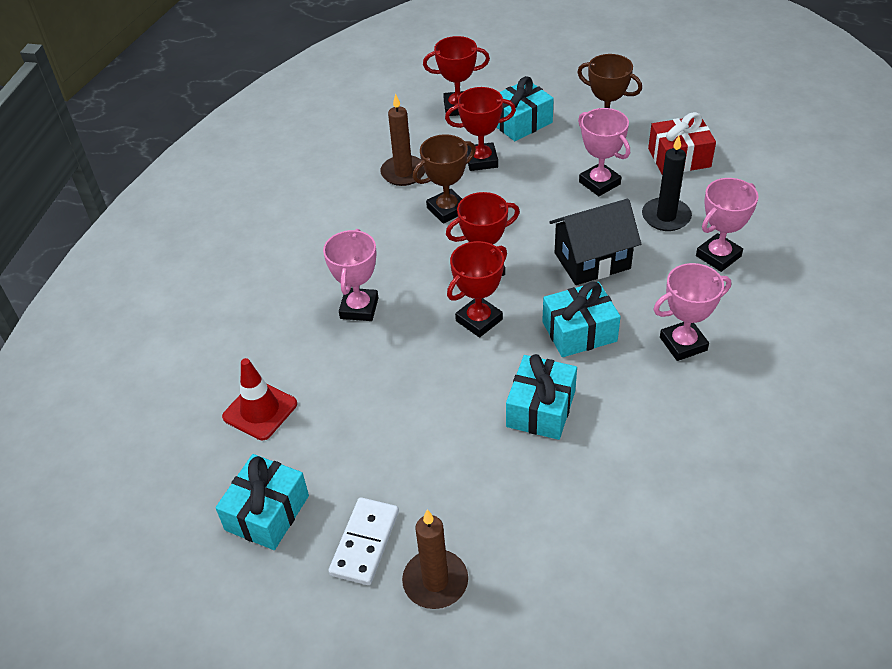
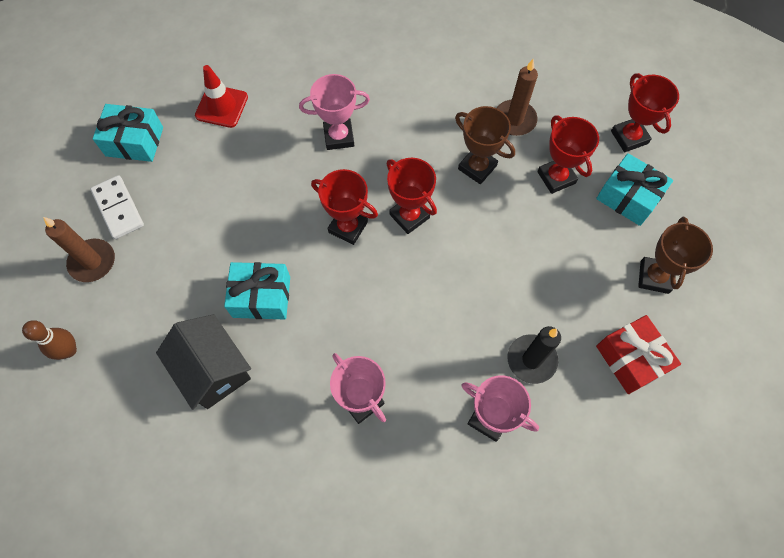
camera: 70 degrees right, 20 degrees up
(365, 543) = (118, 208): white domino -> white domino turned 60 degrees clockwise
(557, 621) = (69, 350): none -> brown bowling pin
(579, 331) = (354, 309): turquoise gift -> none
(592, 260) = (447, 303): black house -> black house (213, 370)
(599, 183) = (561, 288): pink trophy -> none

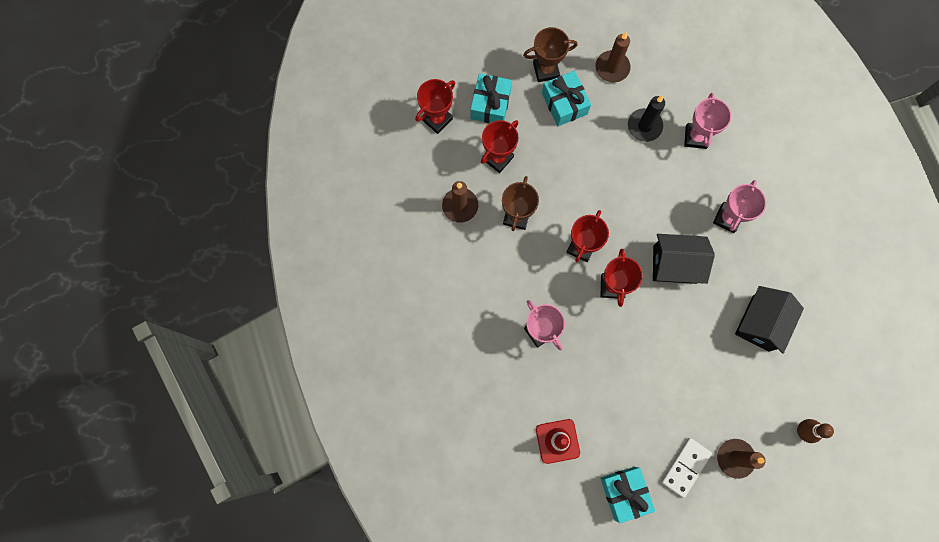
camera: 115 degrees left, 10 degrees up
(261, 297) = (695, 319): turquoise gift -> turquoise gift (564, 104)
(337, 307) = (674, 264): none -> black house
(631, 359) = (612, 68): red gift -> brown candle

